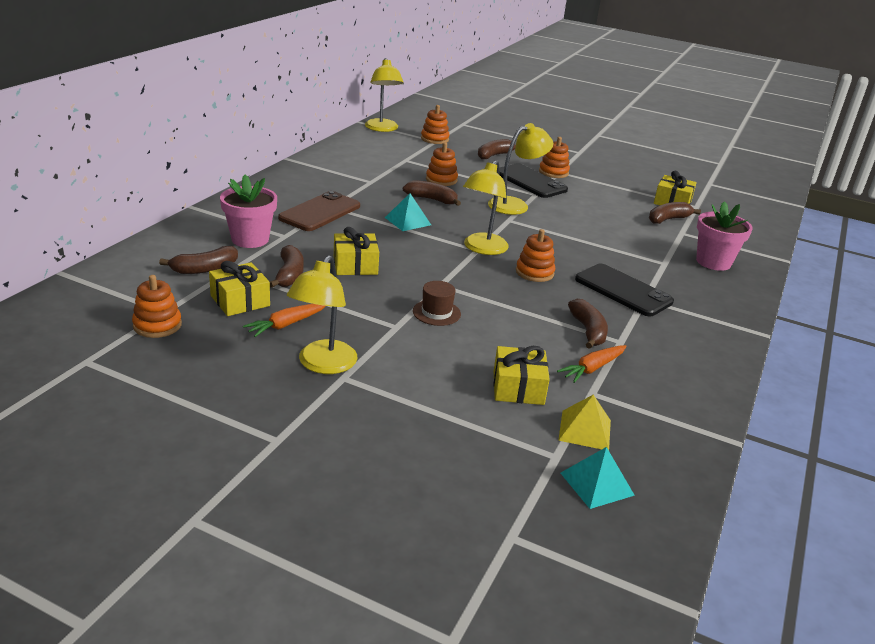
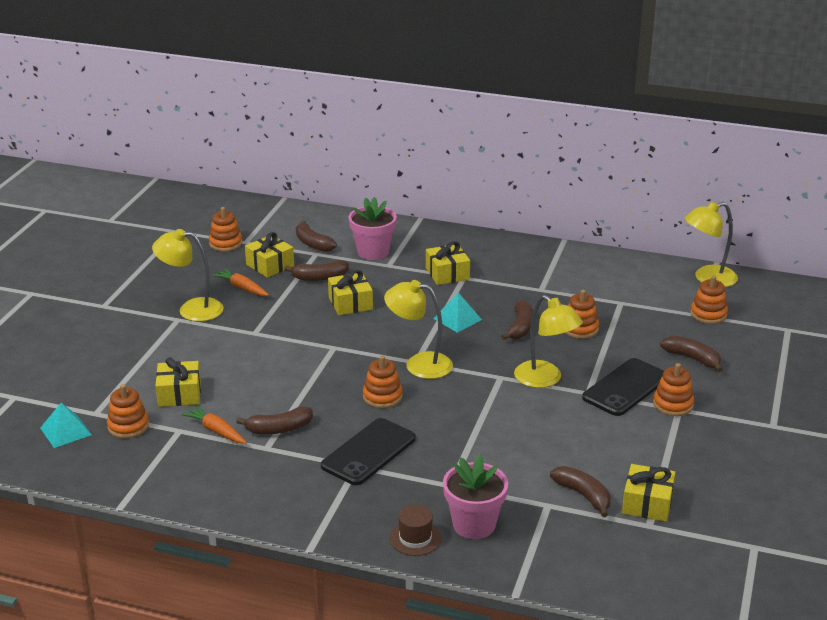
camera: 85 degrees right, 0 degrees up
(320, 212) = (447, 274): brown phone -> yellow gift
(436, 312) = (283, 349): brown hat -> brown hat (415, 538)
(585, 430) = (128, 426): yellow pyramid -> orange stacking toy

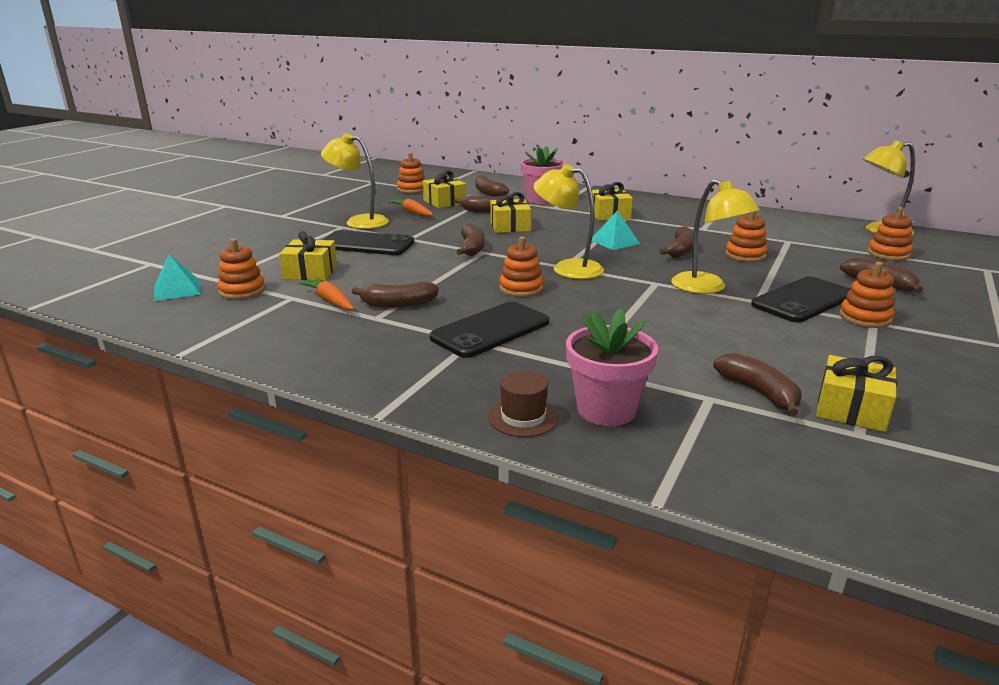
camera: 10 degrees right, 5 degrees down
(216, 346) = (367, 244): none -> black phone
(322, 343) = (472, 248): none -> brown banana

